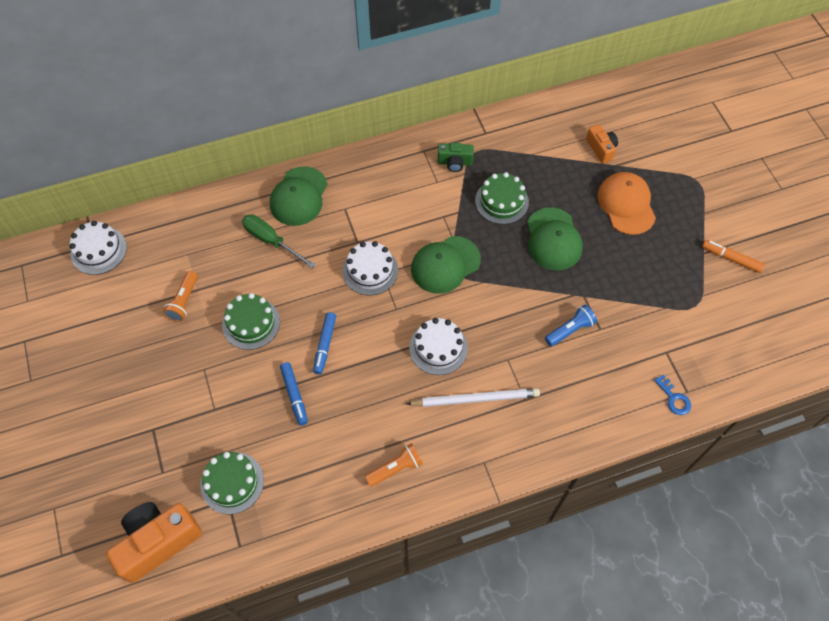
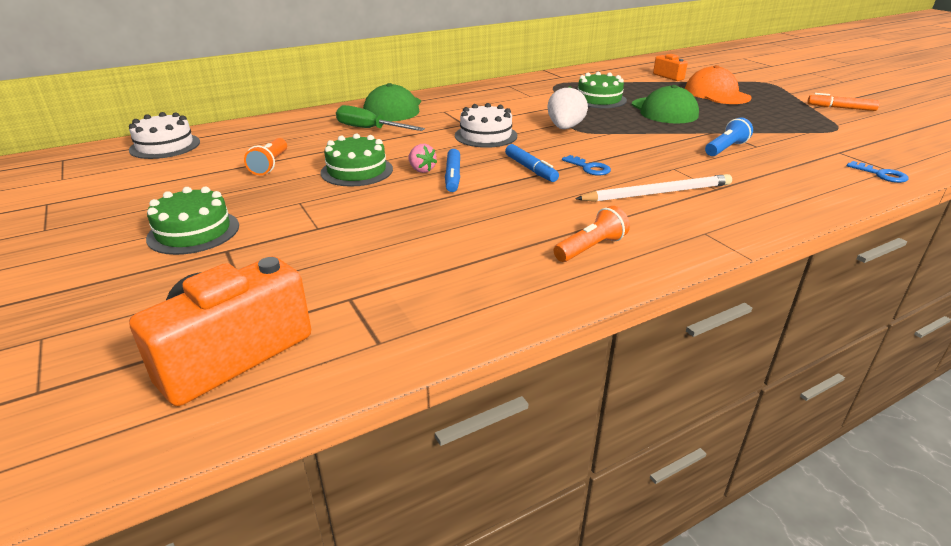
camera: 10 degrees left, 30 degrees down
(232, 482) = (354, 282): green cake -> green cake (193, 232)
(294, 395) = (426, 209): blue marker -> blue marker (530, 169)
(302, 329) = (421, 170): none -> pink strawberry
(438, 348) = (589, 168): white cake -> blue key
(445, 265) = (565, 128): green cap -> white strawberry
(455, 162) = (541, 88): green camera -> none

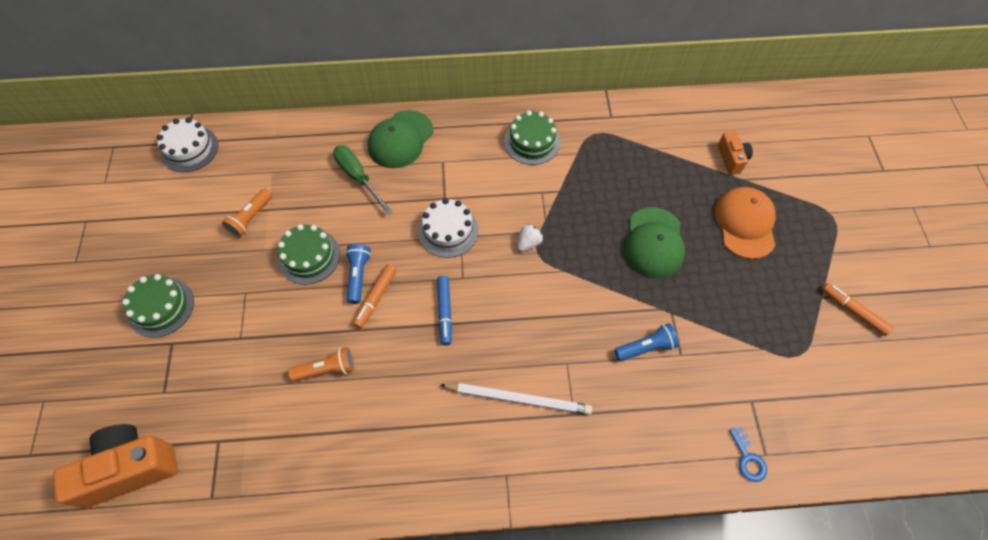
camera: 25 degrees right, 30 degrees up
(421, 170) = (358, 276): pink strawberry -> blue flashlight
(453, 176) = (376, 298): blue marker -> orange marker
(565, 128) = (529, 243): white strawberry -> white strawberry, size x0.61
(589, 168) = (494, 331): blue key -> none
(590, 248) = (406, 455): orange flashlight -> orange flashlight (327, 369)
(599, 99) = (608, 190): green cake -> green cake (532, 142)

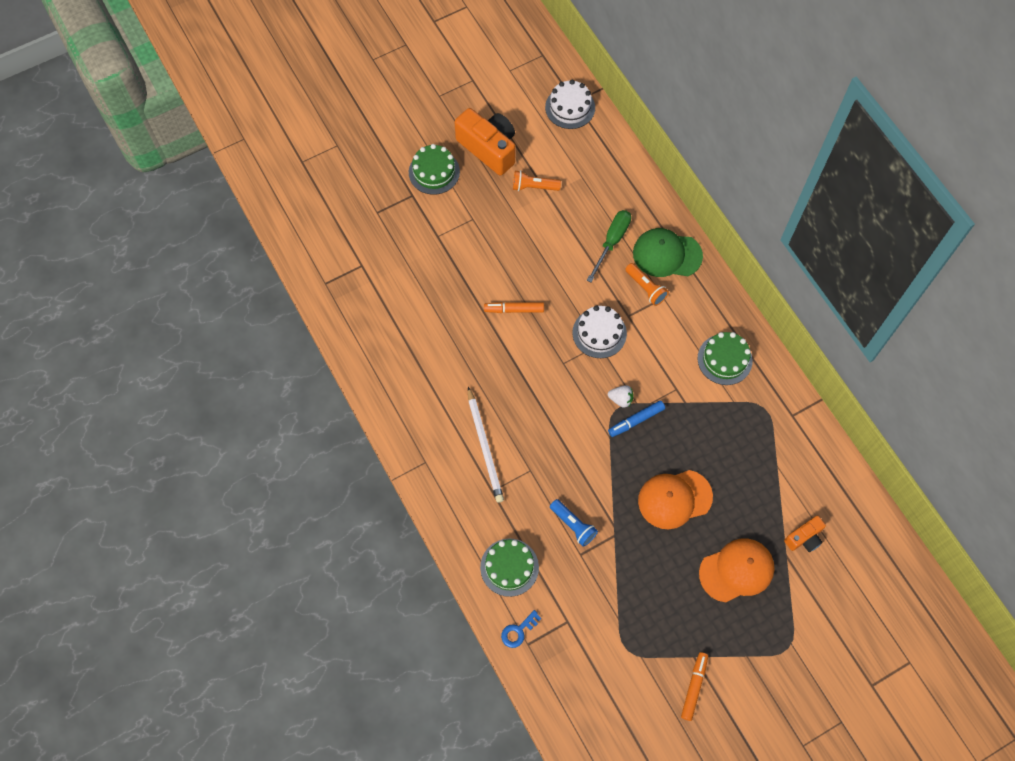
camera: 65 degrees right, 5 degrees up
(130, 469) = (320, 224): orange camera -> orange camera (489, 148)
(309, 256) = (523, 245): green cake -> green cake (509, 567)
(327, 369) = (443, 305): orange flashlight -> orange flashlight (646, 288)
(358, 276) = (525, 288): blue flashlight -> none
(445, 312) = (527, 364): blue marker -> blue marker (636, 420)
(654, 243) = (674, 499): green cap -> orange cap

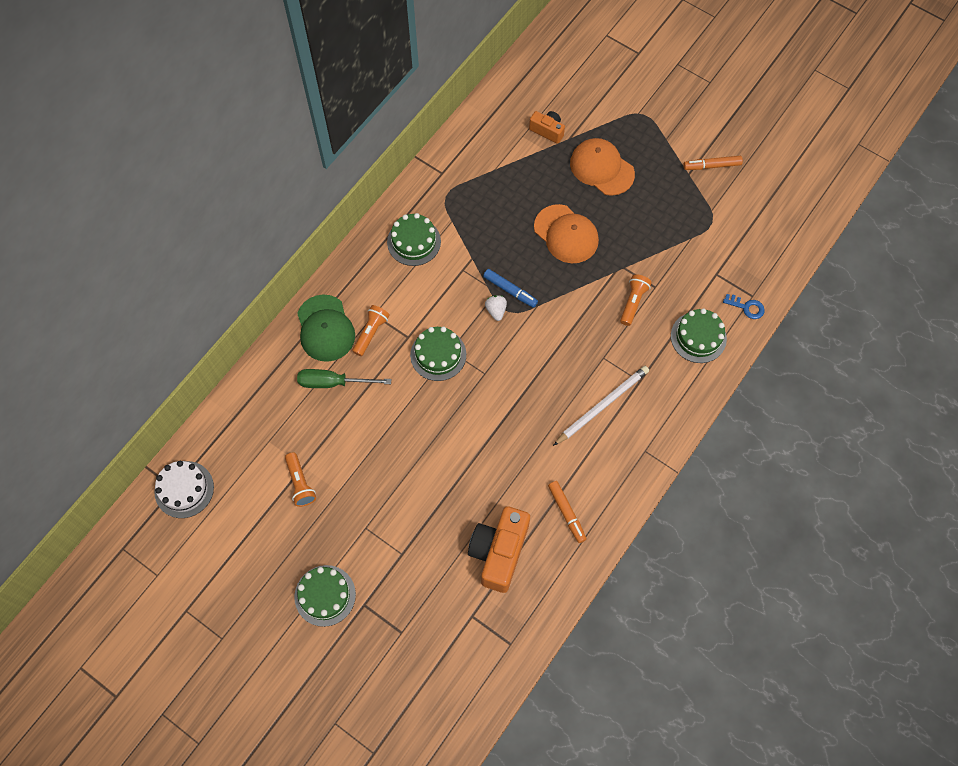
camera: 115 degrees left, 0 degrees up
(489, 148) = (271, 551): orange camera -> orange camera (499, 552)
(514, 309) = (450, 441): orange marker -> orange marker (566, 513)
(573, 525) = (633, 302): blue flashlight -> orange flashlight
(599, 333) = (438, 355): white cake -> green cake

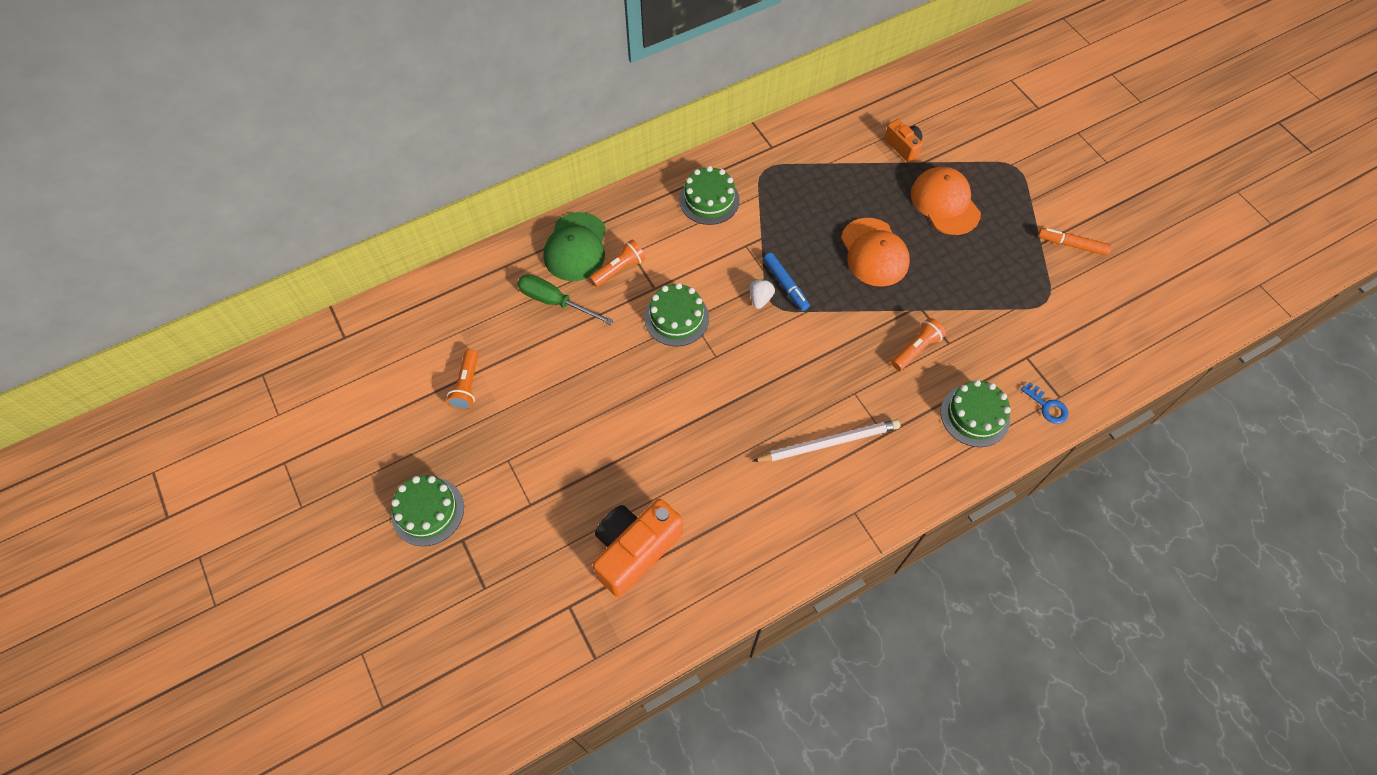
camera: 25 degrees right, 5 degrees down
(184, 489) = (352, 343): white cake -> none
(566, 513) = (731, 541): orange marker -> none

